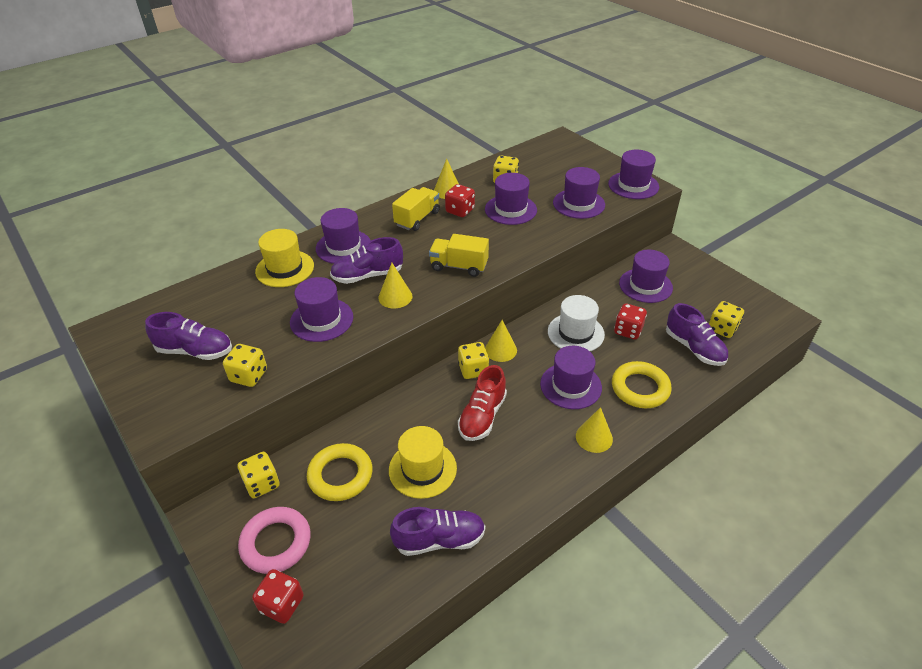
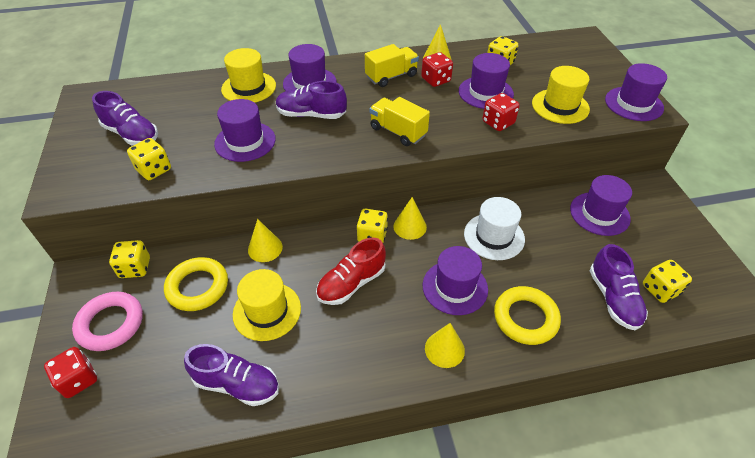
camera: 25 degrees right, 5 degrees up
(395, 297) = (321, 141): yellow cone -> yellow cone (265, 248)
(578, 204) = (560, 106): purple hat -> yellow hat
(628, 330) = (550, 253): red dice -> red dice (498, 123)

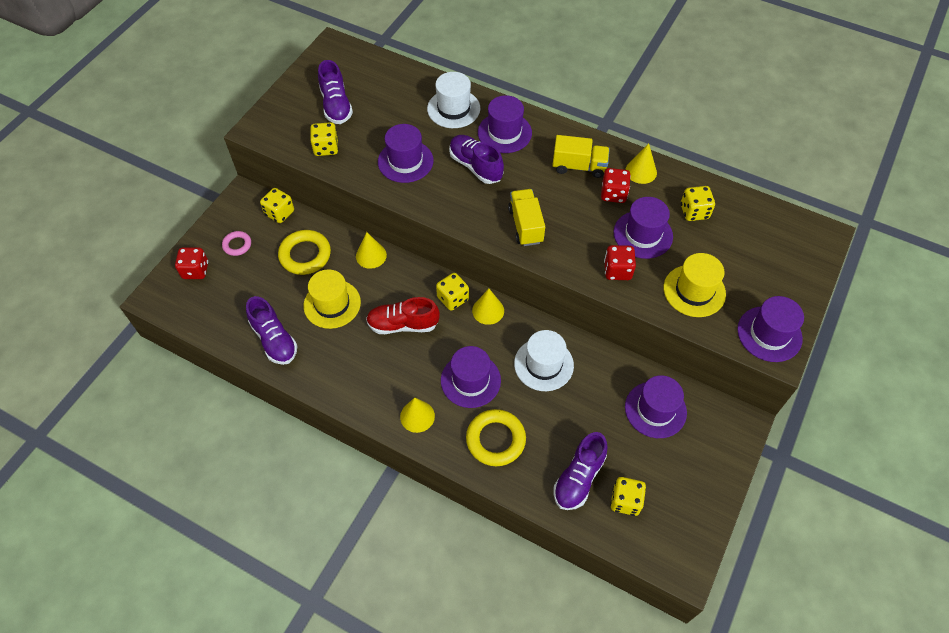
camera: 40 degrees right, 10 degrees up
(110, 324) = (237, 245): pink ring -> pink ring, size x0.56
(249, 87) = (453, 109): yellow hat -> white hat

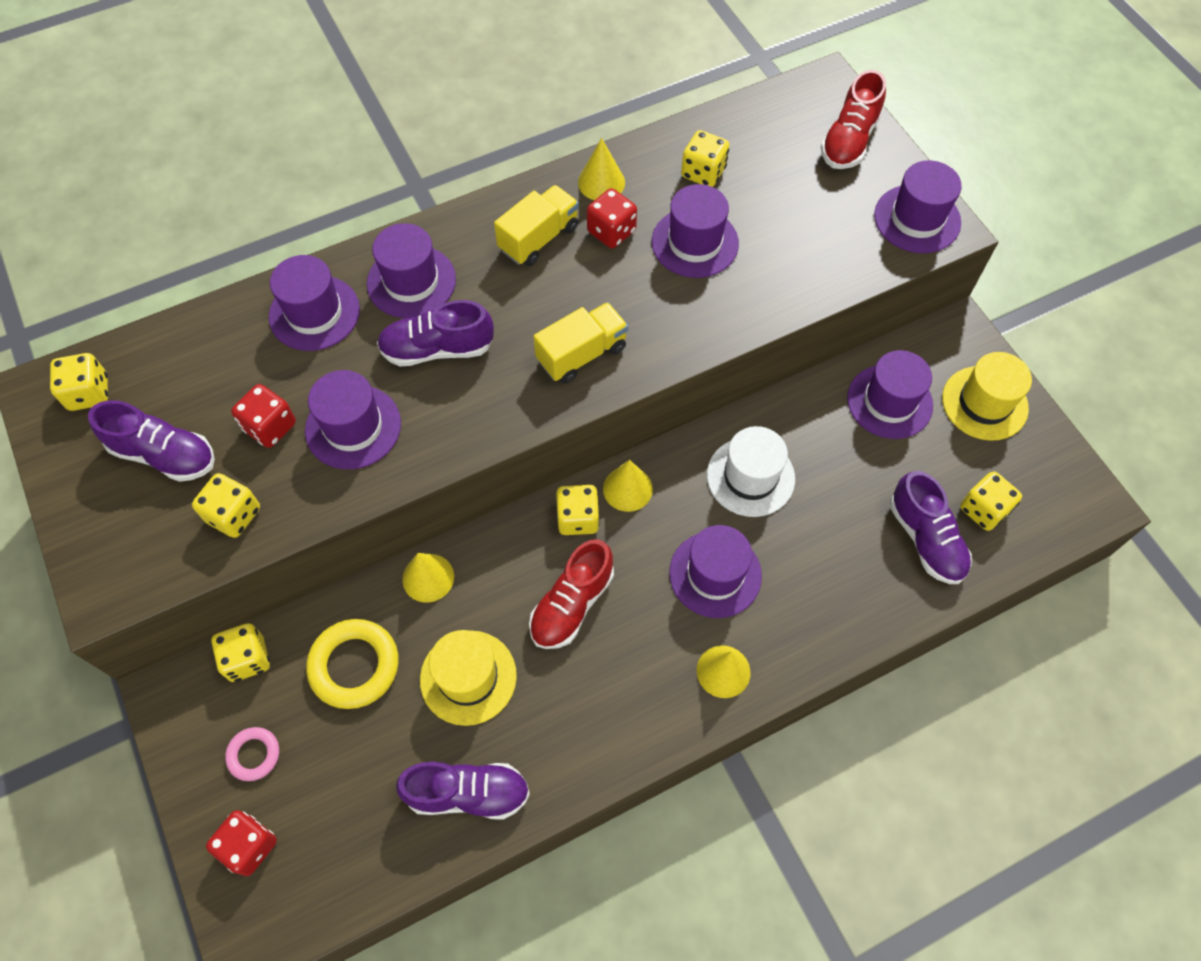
camera: 55 degrees left, 5 degrees up
(345, 61) = (89, 393): none -> yellow dice
(453, 109) = (314, 313): white hat -> purple hat
(495, 439) = (817, 598): yellow ring -> none
(525, 225) = (582, 354): yellow truck -> yellow truck turned 120 degrees clockwise
(617, 270) = (726, 302): red dice -> red dice (270, 427)
(694, 291) = (811, 247): yellow hat -> yellow hat (984, 403)
(792, 268) = (849, 141): none -> red shoe

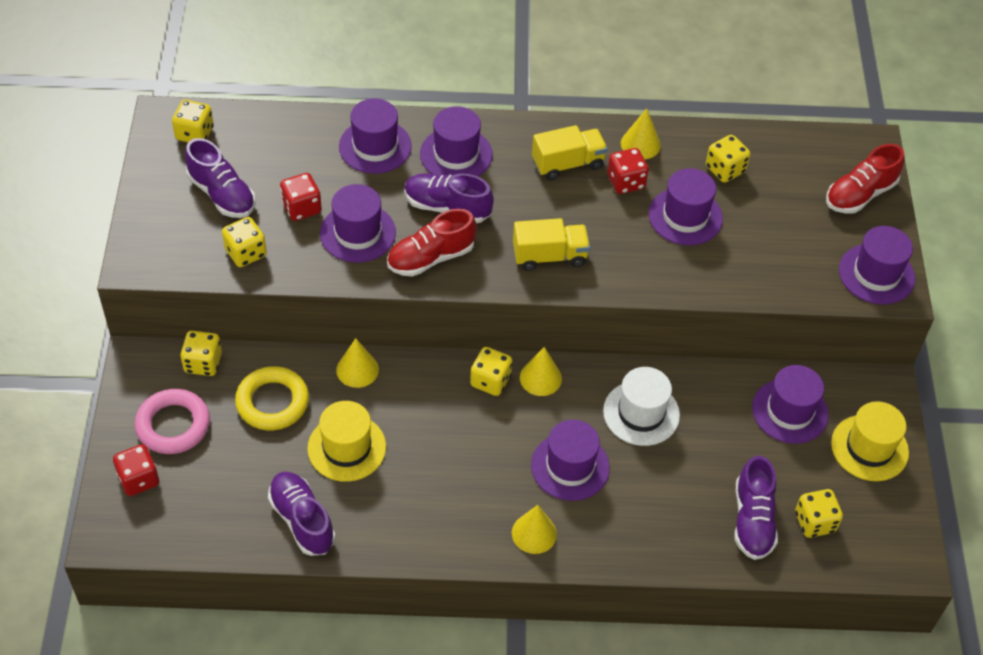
camera: 25 degrees right, 10 degrees down
(254, 755) = (173, 425): pink ring -> pink ring, size x1.78
(467, 793) = (302, 520): purple shoe -> purple shoe turned 150 degrees counterclockwise
(572, 604) = (450, 436): red shoe -> red shoe (431, 258)

